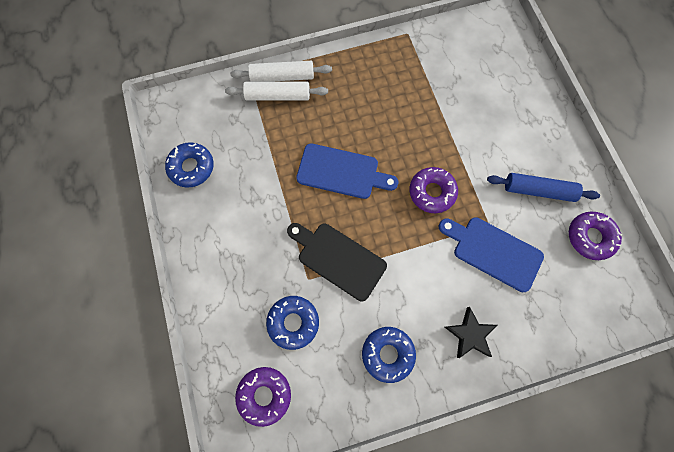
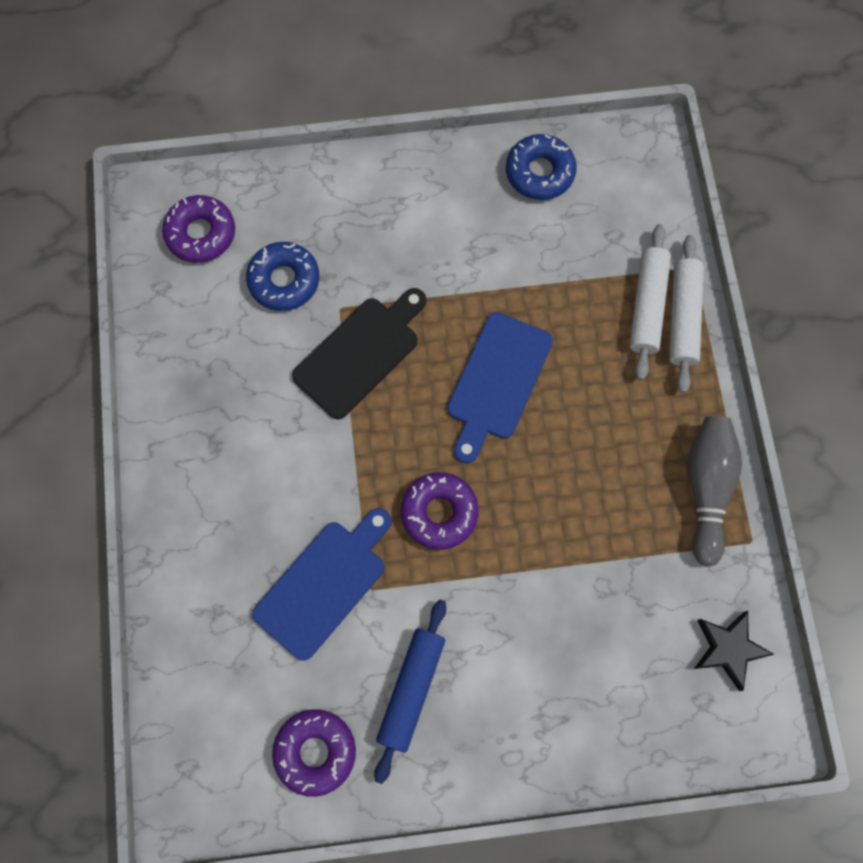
camera: 100 degrees right, 0 degrees up
(383, 56) = (706, 489): none -> grey bowling pin
(387, 354) = (213, 395): blue donut -> none
(470, 334) = (211, 515): black star -> black star (728, 649)

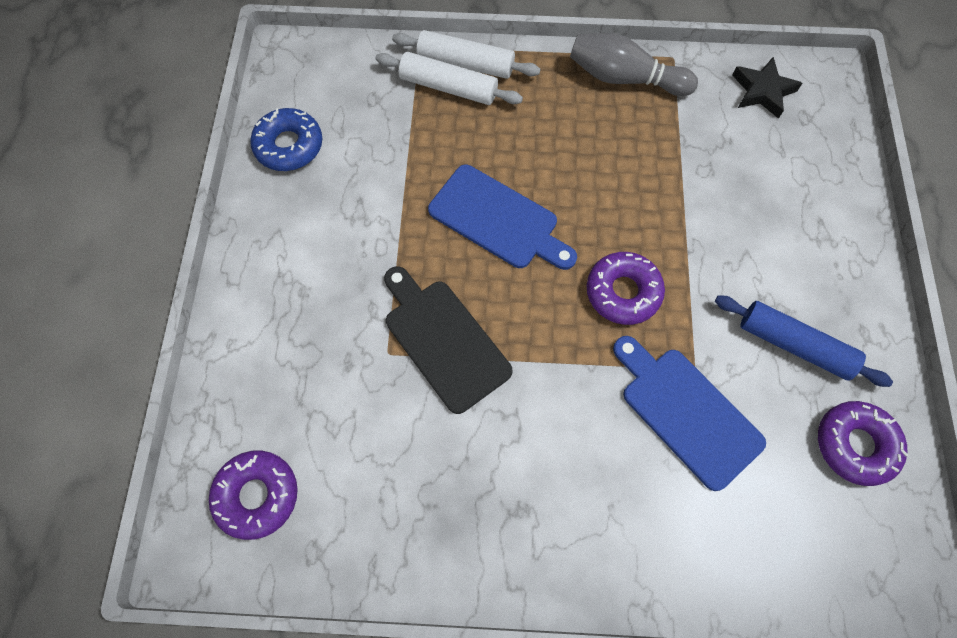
camera: 80 degrees left, 5 degrees down
(284, 280) = (341, 407): blue donut -> none

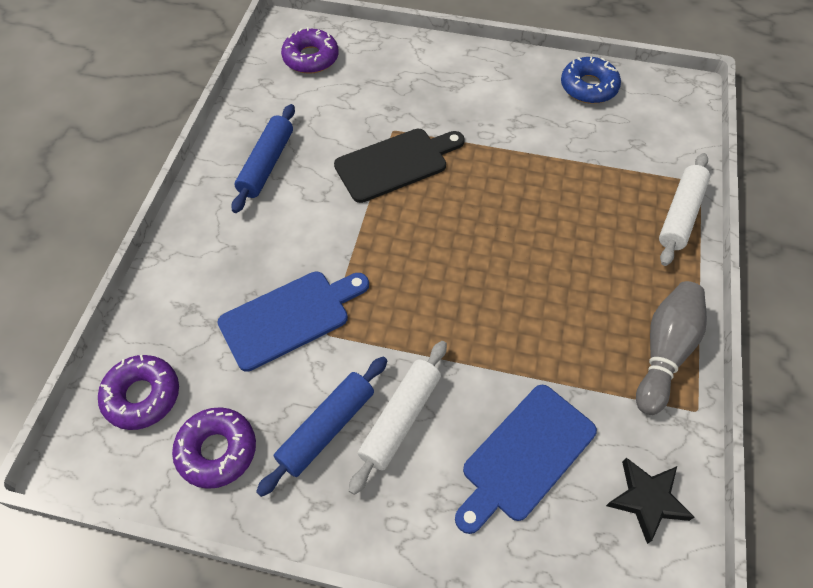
camera: 100 degrees right, 10 degrees down
(448, 87) = (651, 198): white rolling pin -> white rolling pin (400, 419)
(472, 503) = (266, 164): none -> blue rolling pin
(498, 220) = (500, 214): blue cutting board -> blue cutting board (524, 455)
(623, 292) = (412, 294): purple donut -> purple donut (142, 396)

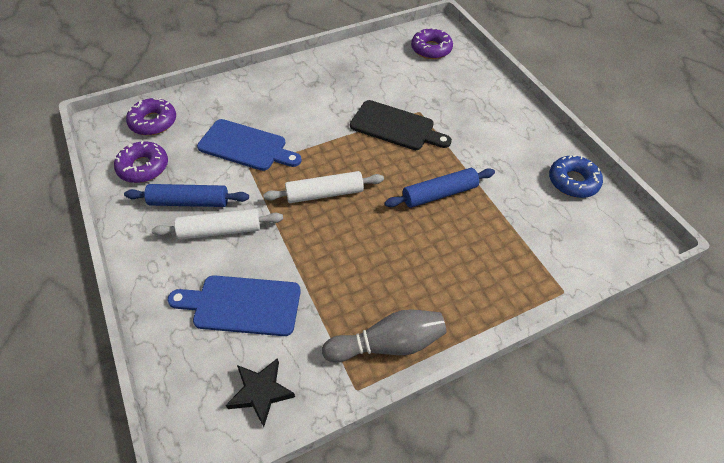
camera: 50 degrees right, 5 degrees down
(266, 164) = (336, 78): blue rolling pin -> blue rolling pin (439, 194)
(680, 215) = (519, 294): white rolling pin -> white rolling pin (325, 194)

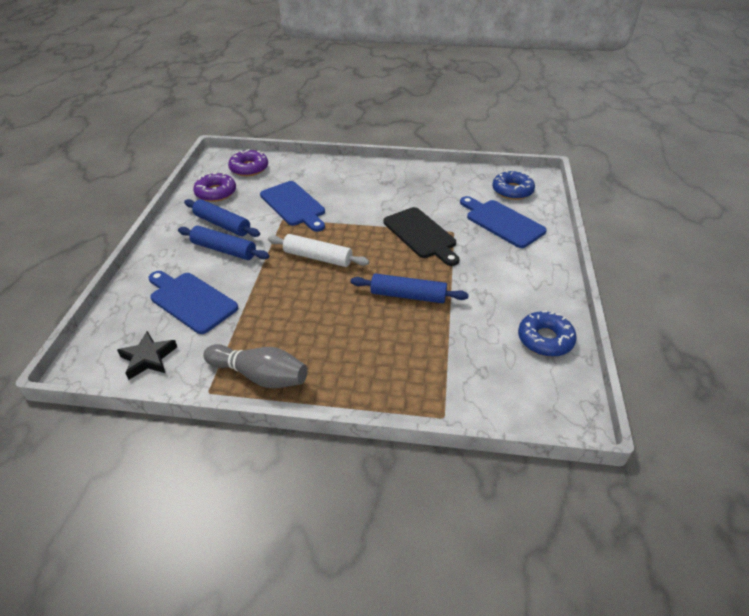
camera: 35 degrees right, 10 degrees down
(220, 230) = (224, 250): white rolling pin -> blue rolling pin
(431, 49) = (512, 191): purple donut -> blue donut
(450, 85) = (502, 222): none -> blue cutting board

